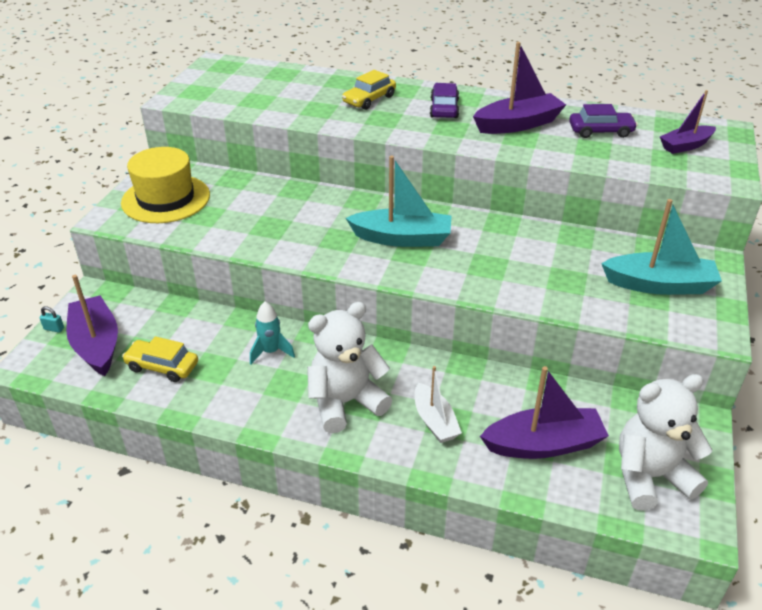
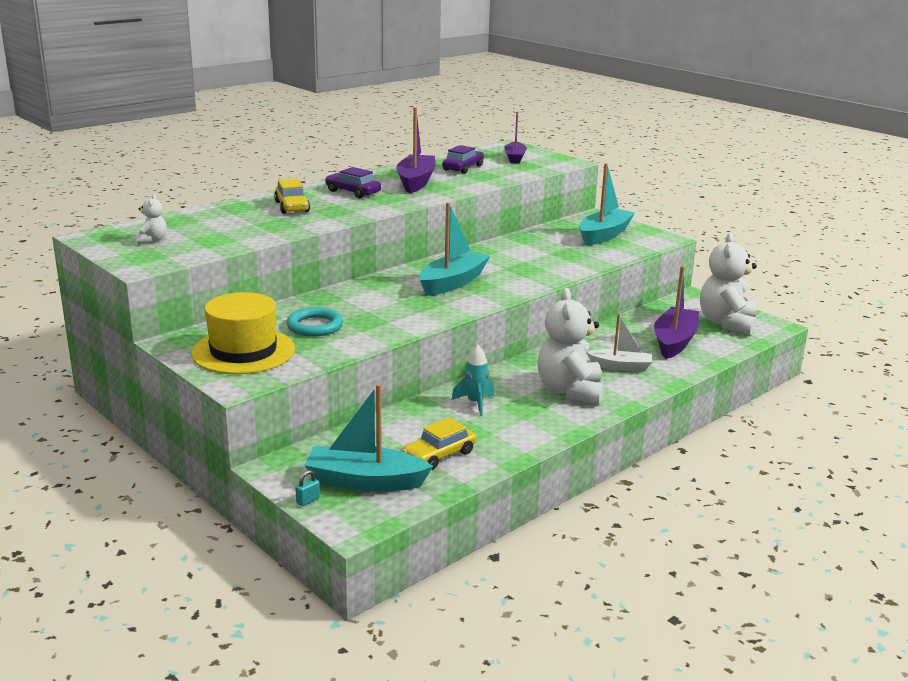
camera: 60 degrees left, 15 degrees down
(96, 344) = (365, 481): purple boat -> turquoise boat
(230, 82) = (152, 240): none -> white teddy bear
(238, 209) = (315, 326): none -> turquoise ring

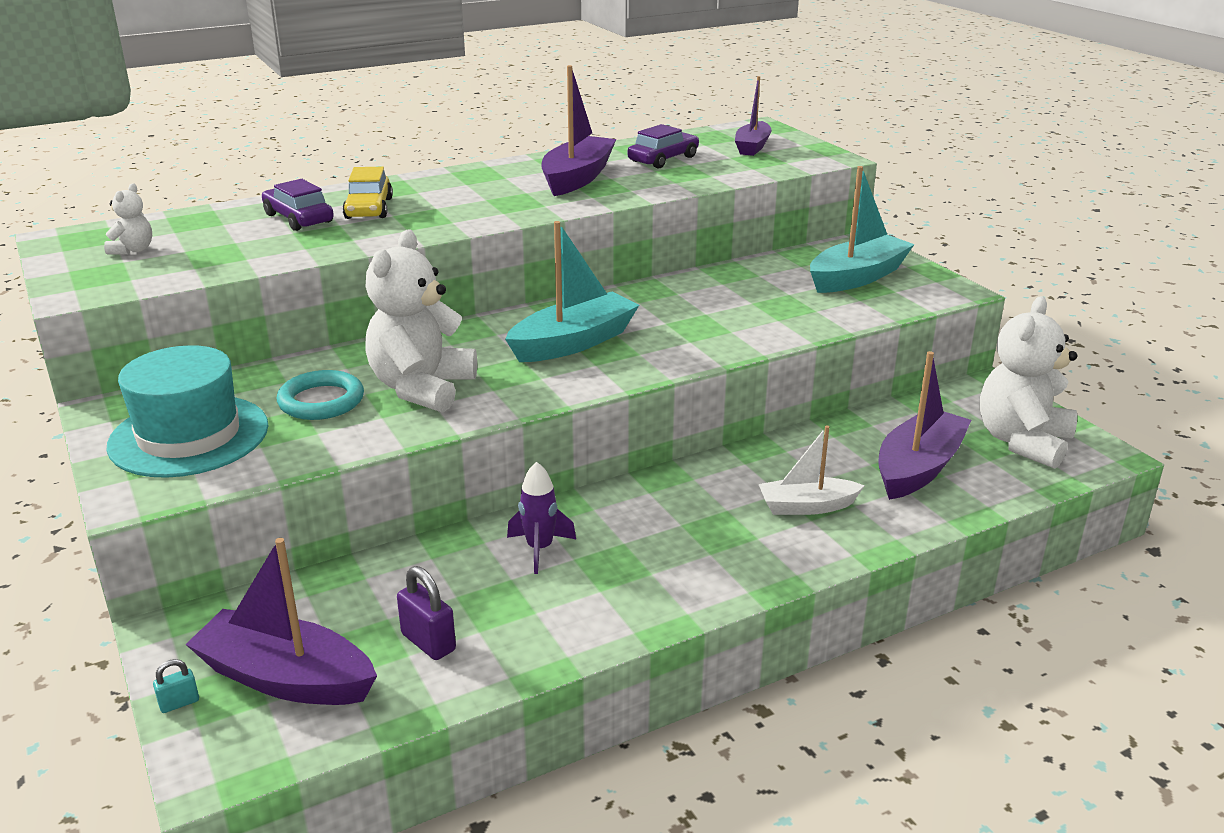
camera: 15 degrees right, 5 degrees up
(243, 351) = (189, 436): yellow hat -> turquoise hat
(353, 192) = (474, 189): purple car -> purple car (298, 218)
(365, 481) = (286, 678): turquoise boat -> purple boat
(439, 455) = (428, 642): yellow car -> purple padlock
(475, 403) = (539, 549): turquoise rocket -> purple rocket
(569, 391) = (700, 543): white teddy bear -> white teddy bear (422, 388)
(620, 367) = (806, 506): white boat -> white boat turned 150 degrees clockwise

